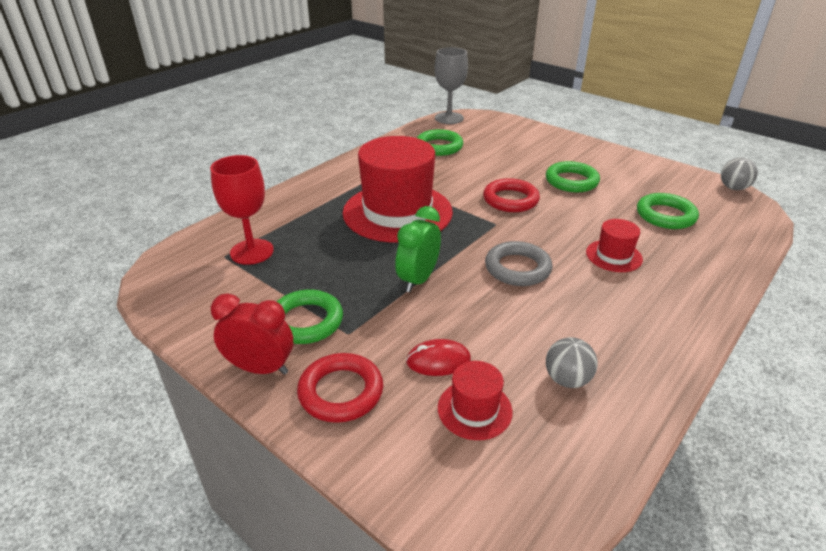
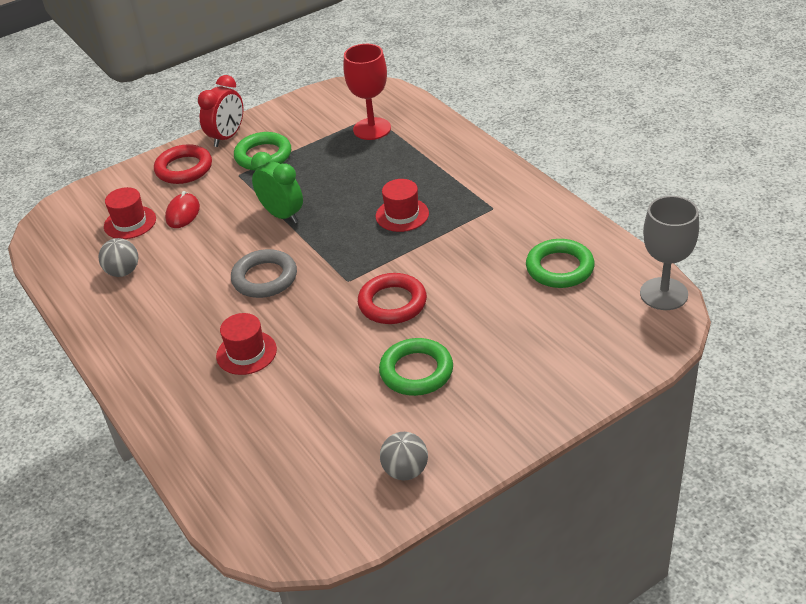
camera: 110 degrees right, 5 degrees up
(397, 212) = (402, 215): red hat -> red hat, size x0.45
(665, 215) = (297, 432): green ring -> none
(733, 188) = (328, 547): grey ball -> grey ball (405, 471)

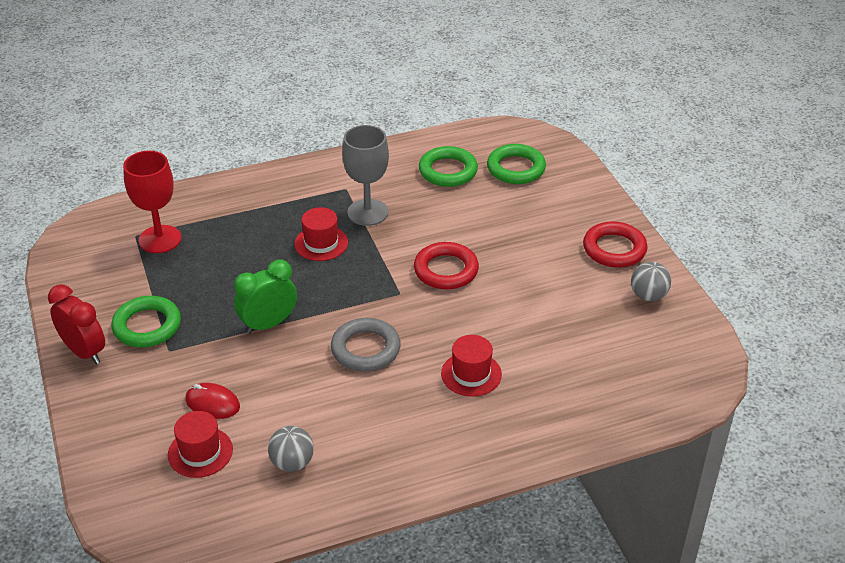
camera: 80 degrees left, 0 degrees up
(184, 169) = (122, 395): red ring -> red ring (614, 249)
(416, 371) = (539, 271): green ring -> green ring (516, 168)
(663, 294) = (504, 130): grey goblet -> grey goblet (367, 212)

